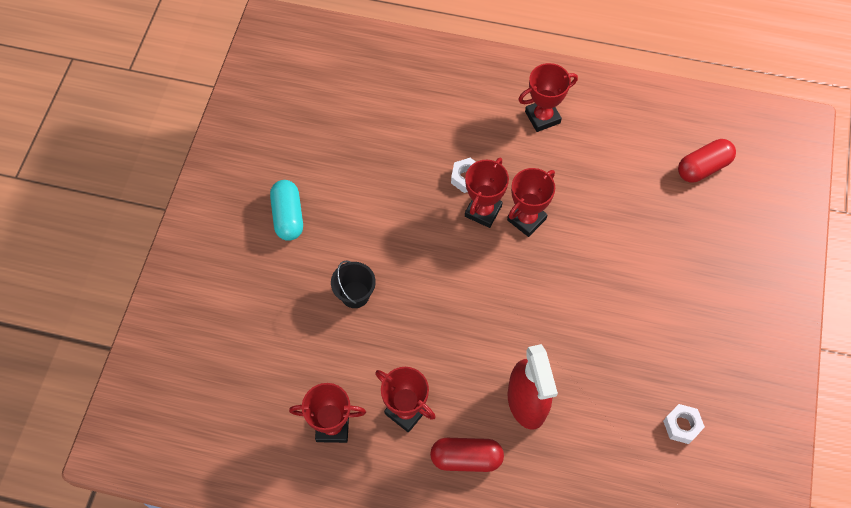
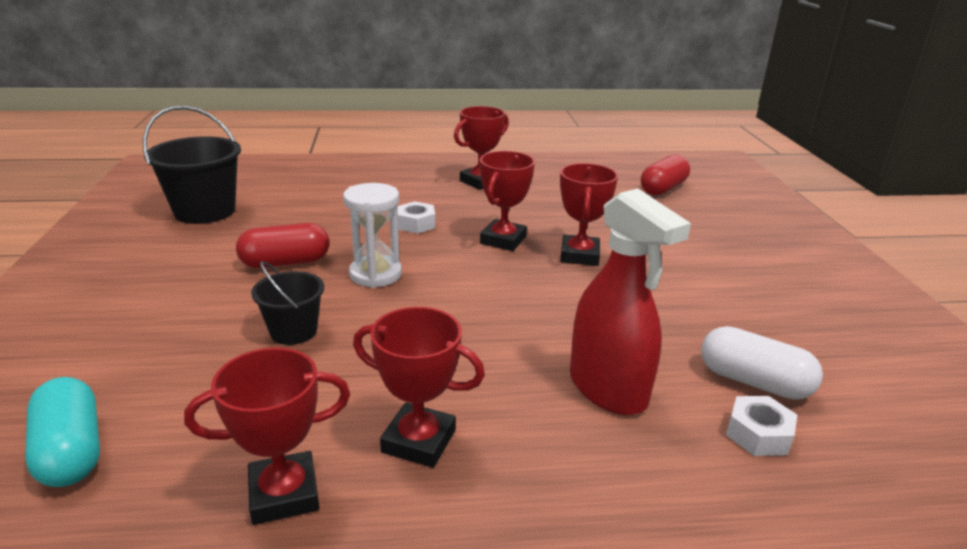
camera: 20 degrees left, 35 degrees down
(288, 216) = (178, 281): turquoise capsule -> turquoise capsule (71, 451)
(310, 119) = (205, 211): none -> black bucket
(419, 242) = (375, 274): none -> white hourglass
(466, 458) = (553, 479): red capsule -> red capsule (285, 262)
(483, 211) = (447, 242): red trophy -> red trophy (579, 255)
(620, 423) = (754, 382): none -> white capsule
(682, 425) = (834, 367): white nut -> white nut (758, 434)

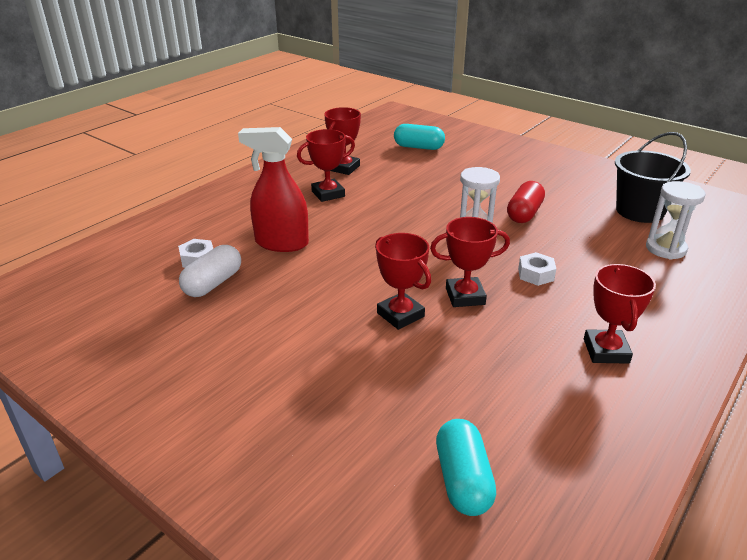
camera: 135 degrees right, 5 degrees up
(285, 189) = (665, 249): none -> white hourglass
(293, 331) = (442, 195): black bucket -> none
(503, 240) = (465, 296): red trophy -> red trophy turned 75 degrees counterclockwise
(663, 189) = (463, 480): red capsule -> turquoise capsule
(754, 382) = (213, 283): white capsule -> white capsule turned 45 degrees counterclockwise

